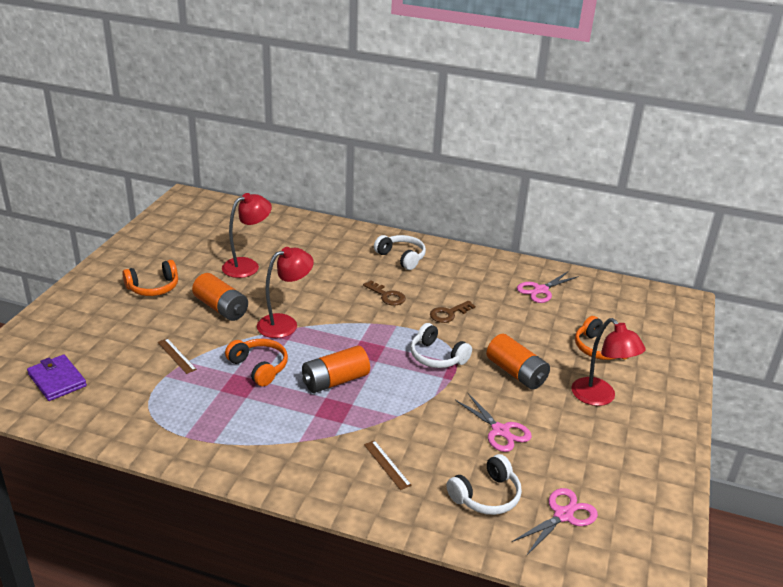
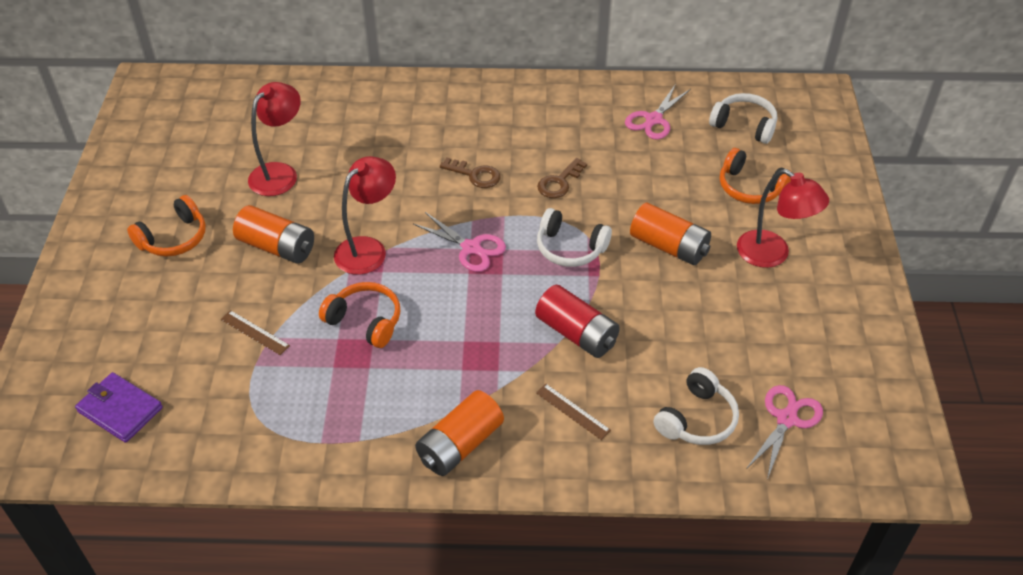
camera: 15 degrees left, 15 degrees up
(335, 381) = (465, 315): orange battery -> orange battery (460, 445)
(401, 257) = (469, 112): white headphones -> white headphones (744, 125)
(415, 413) = (576, 333): none -> red battery
(500, 431) = (680, 330): pink scissors -> pink scissors (471, 248)

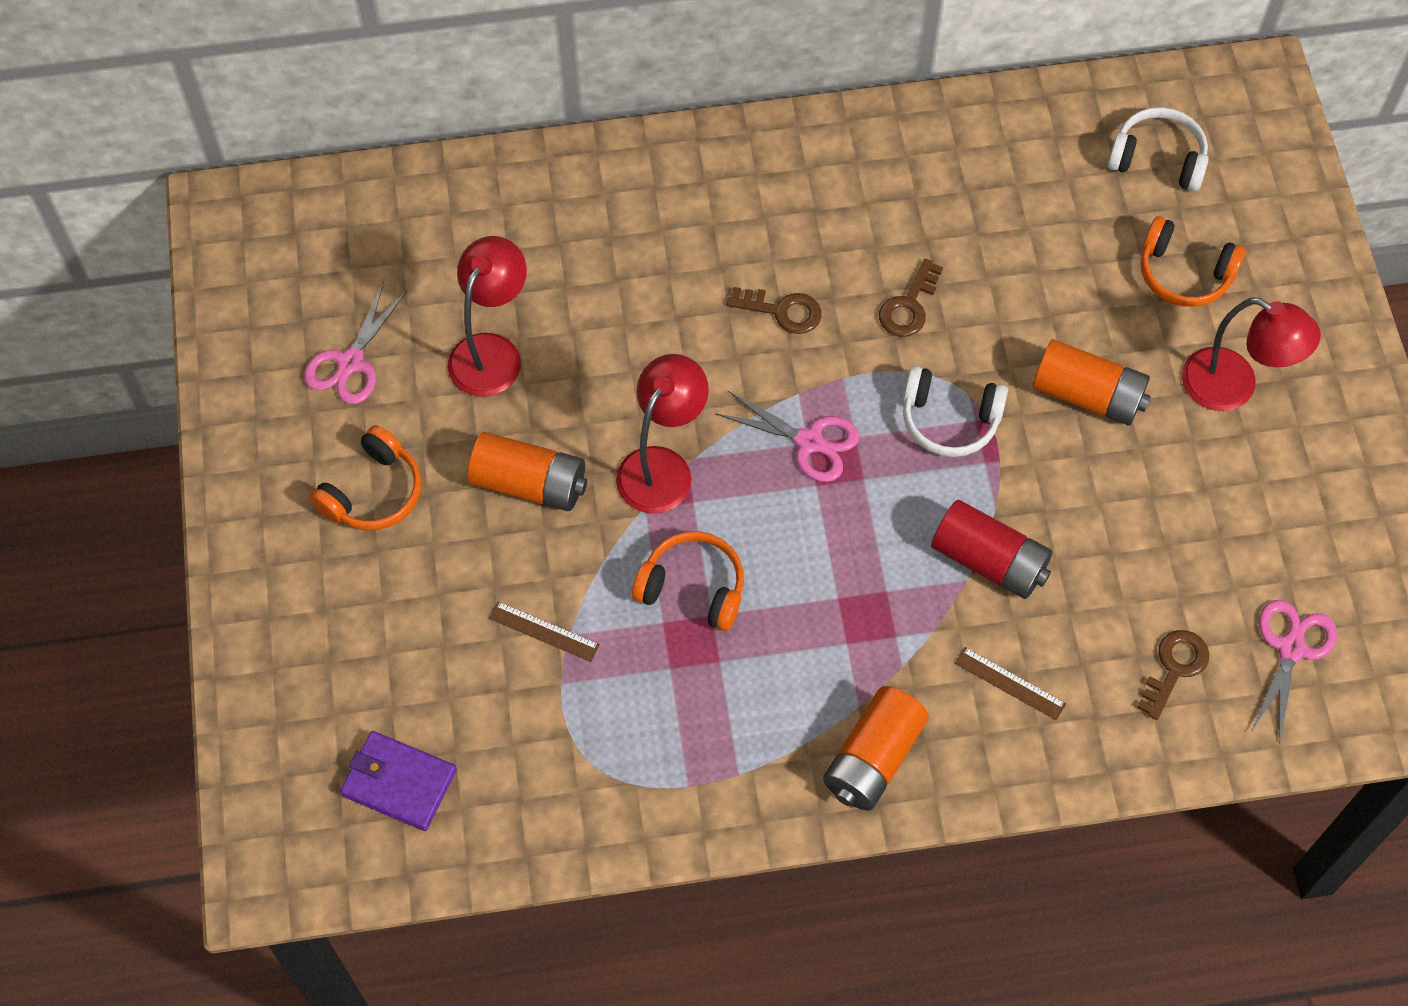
camera: 10 degrees left, 15 degrees up
(653, 119) = (1023, 168): pink scissors -> pink scissors (350, 362)
(697, 419) = (1174, 668): white headphones -> brown key

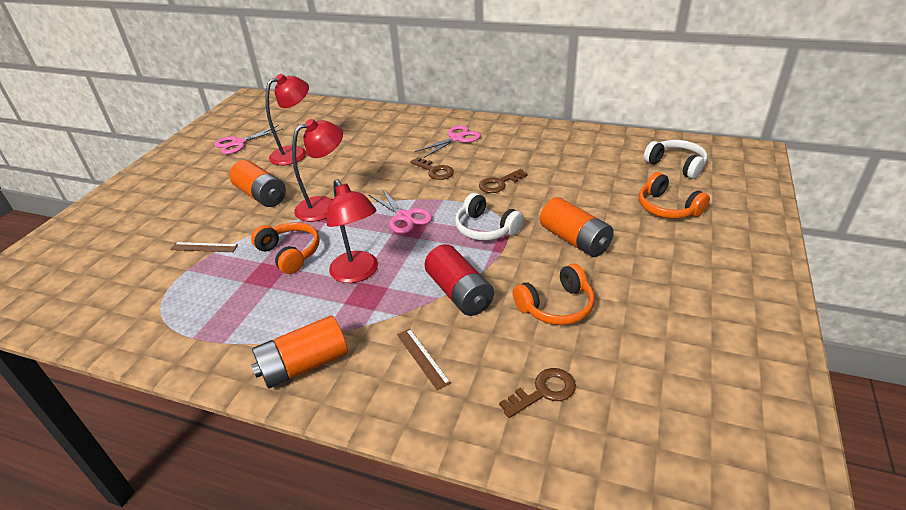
camera: 30 degrees right, 25 degrees down
(373, 492) = (197, 181): orange headphones -> orange headphones (556, 306)
(399, 782) = (70, 282): purple wallet -> none
(544, 631) = (204, 247): brown ruler -> brown ruler turned 45 degrees counterclockwise
(1233, 387) = (673, 261): red lamp -> red lamp (358, 273)
(1291, 649) = (643, 413): pink scissors -> pink scissors (456, 139)

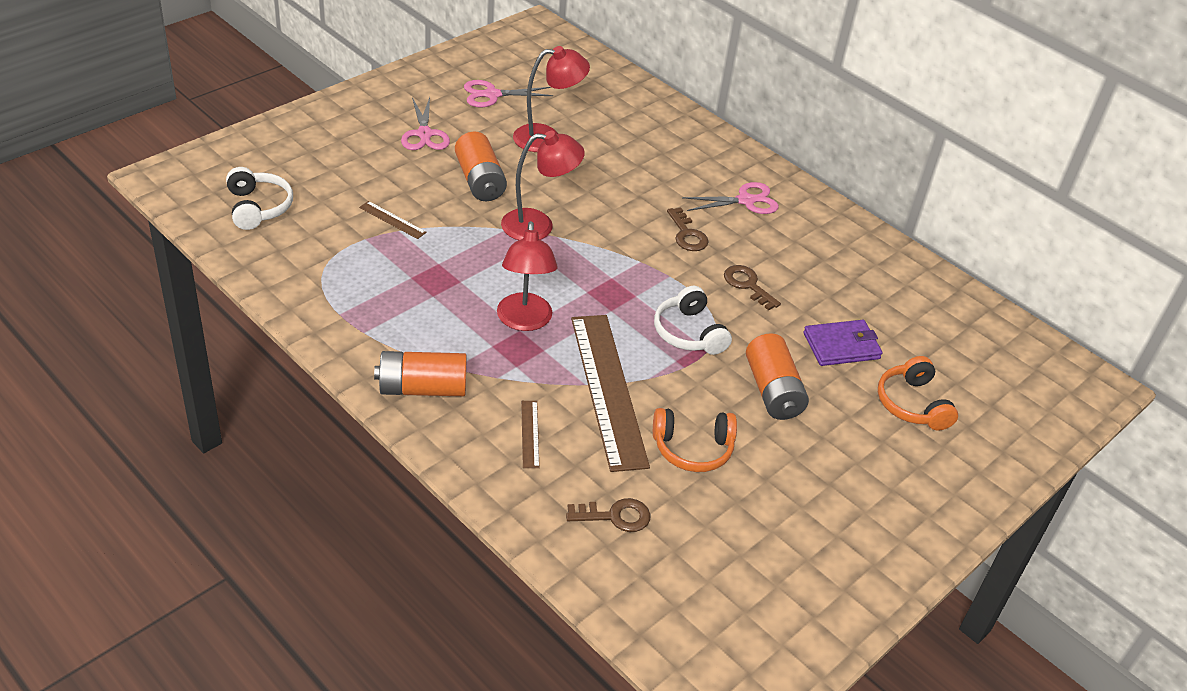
camera: 20 degrees right, 5 degrees up
(290, 253) = (471, 267): orange headphones -> none
(404, 217) = (612, 278): pink scissors -> pink scissors (424, 134)
(459, 293) = (608, 389): red battery -> brown ruler
(499, 184) = (747, 285): brown key -> brown key turned 60 degrees clockwise
(591, 193) = (841, 346): none -> purple wallet
(676, 165) = (979, 358): white headphones -> white headphones (258, 207)

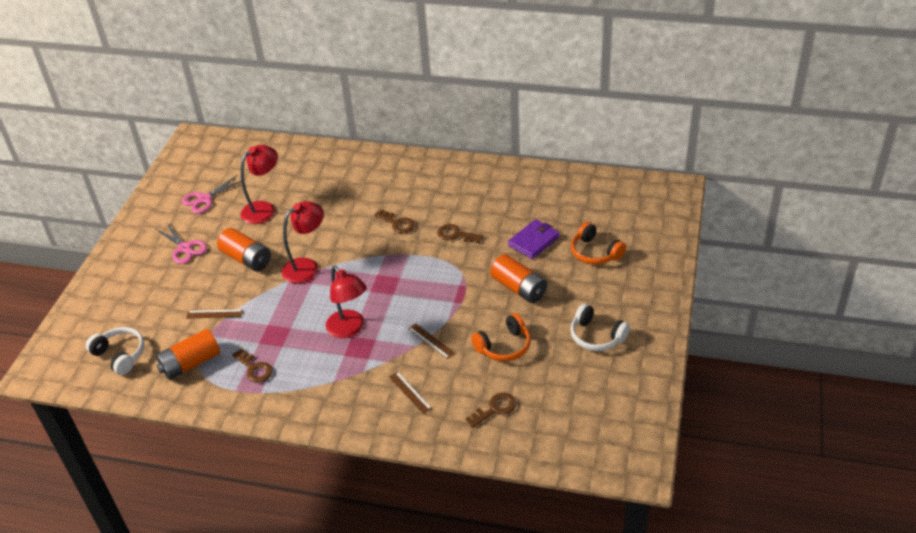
camera: 25 degrees left, 0 degrees up
(381, 303) = (255, 368): none -> brown key
(422, 388) = (325, 404): orange battery -> orange battery (190, 363)
(608, 389) = (431, 341): brown ruler -> brown ruler, size x0.40
(689, 333) = (447, 281): white headphones -> white headphones (596, 336)
(745, 201) = (413, 184): pink scissors -> none

